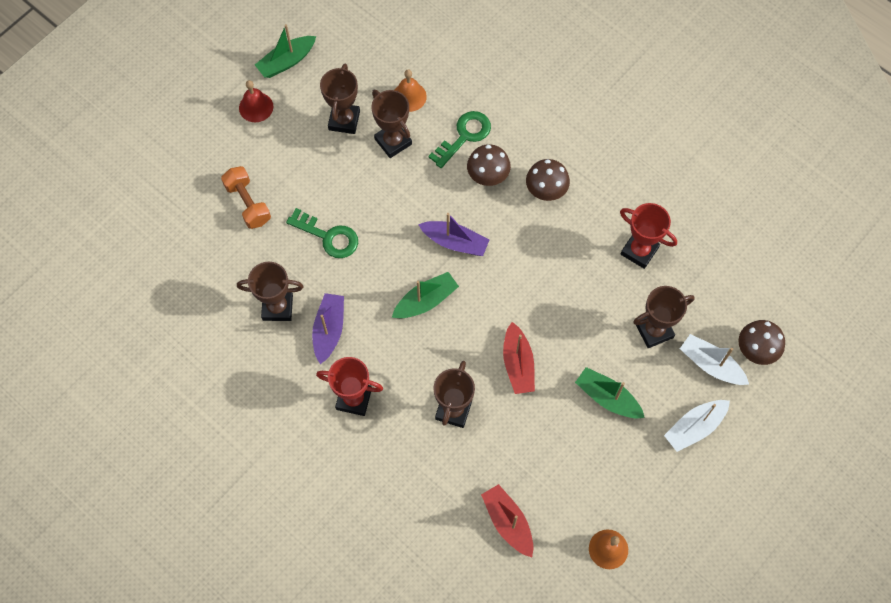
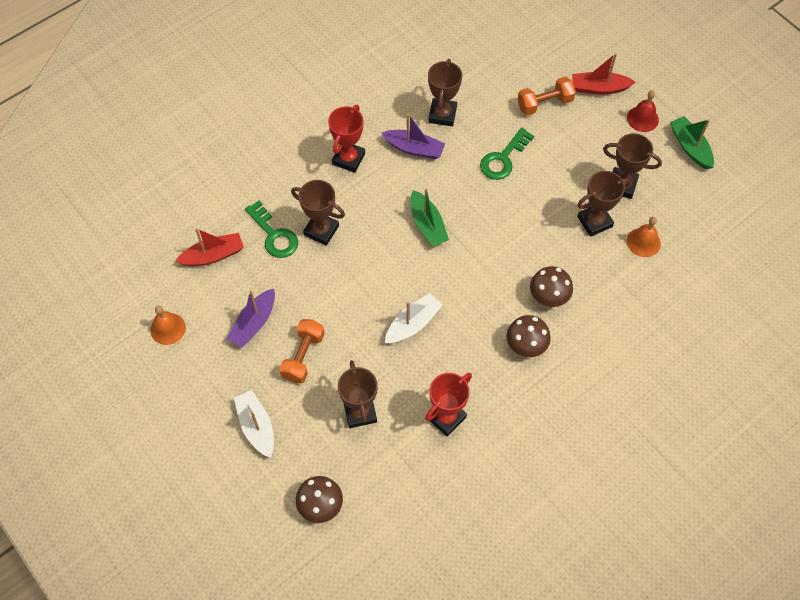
camera: 100 degrees right, 5 degrees down
(455, 242) = (482, 257): purple boat -> purple boat (254, 323)
(464, 136) = (594, 282): green key -> green key (274, 235)
(518, 364) = (352, 288): red boat -> red boat (599, 88)
(607, 398) = (303, 356): green boat -> orange dumbbell
(711, 365) = (314, 457): white boat -> white boat (413, 324)

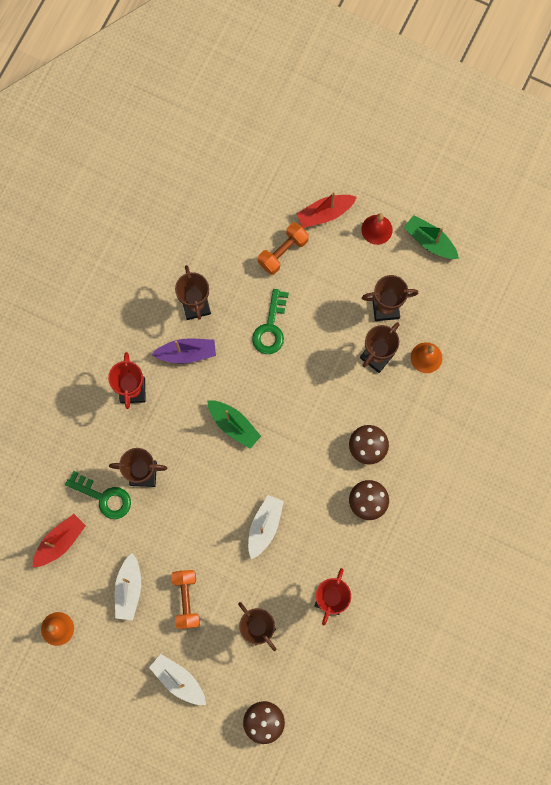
camera: 25 degrees left, 15 degrees up
(254, 323) = (129, 589): purple boat -> white boat

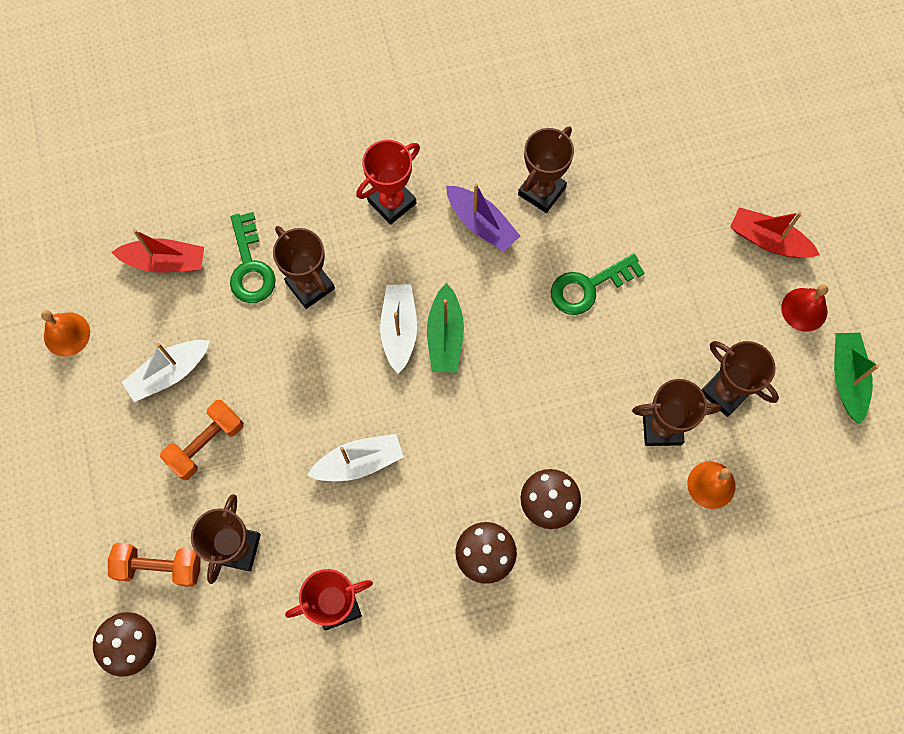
camera: 50 degrees right, 5 degrees down
(178, 680) = (107, 509): white boat -> white boat (399, 329)
(283, 252) = (683, 231): orange dumbbell -> orange dumbbell (159, 567)

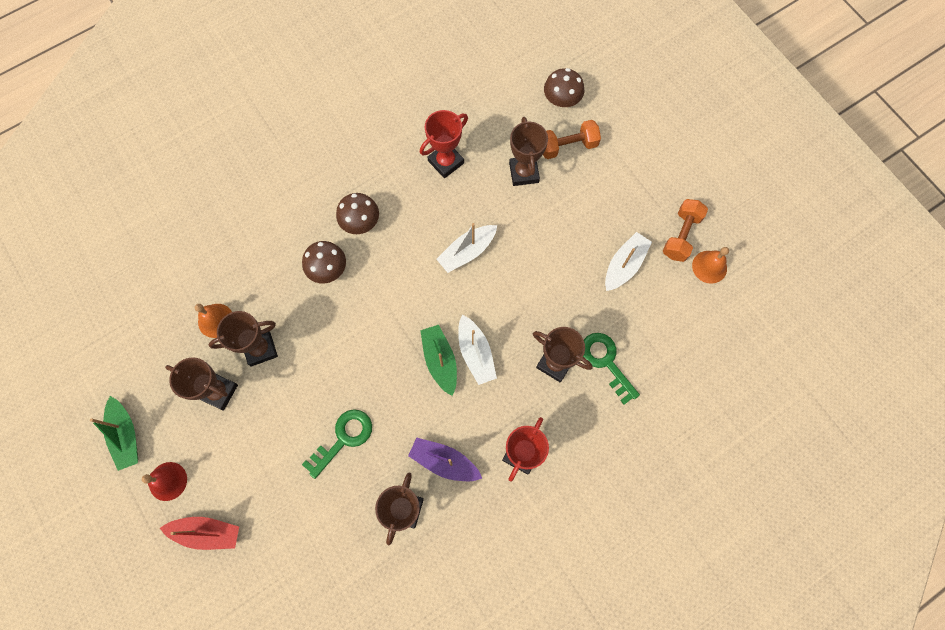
camera: 160 degrees right, 0 degrees up
(165, 261) = (670, 343): red boat -> none
(206, 444) = (575, 228): orange dumbbell -> orange dumbbell (681, 235)

